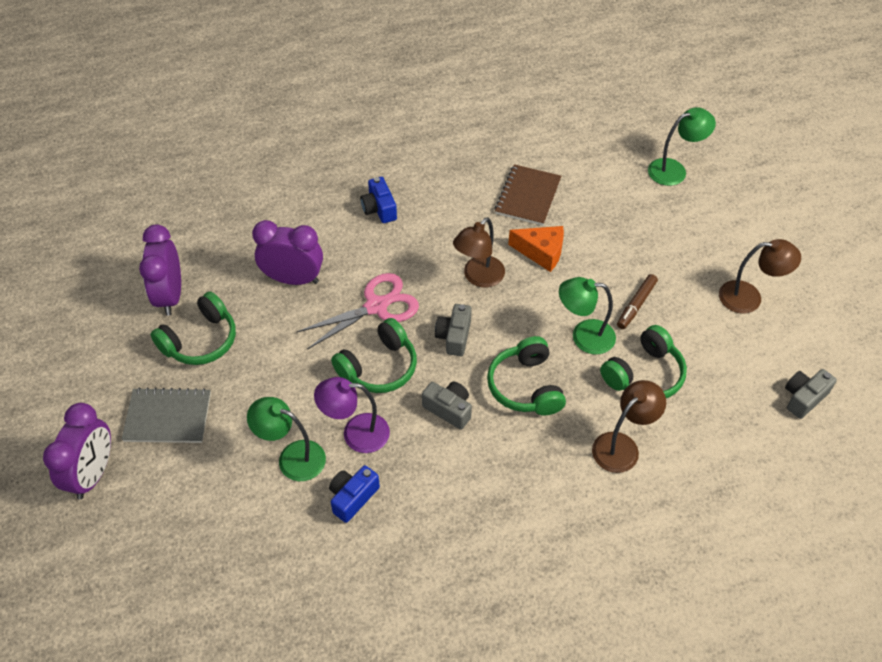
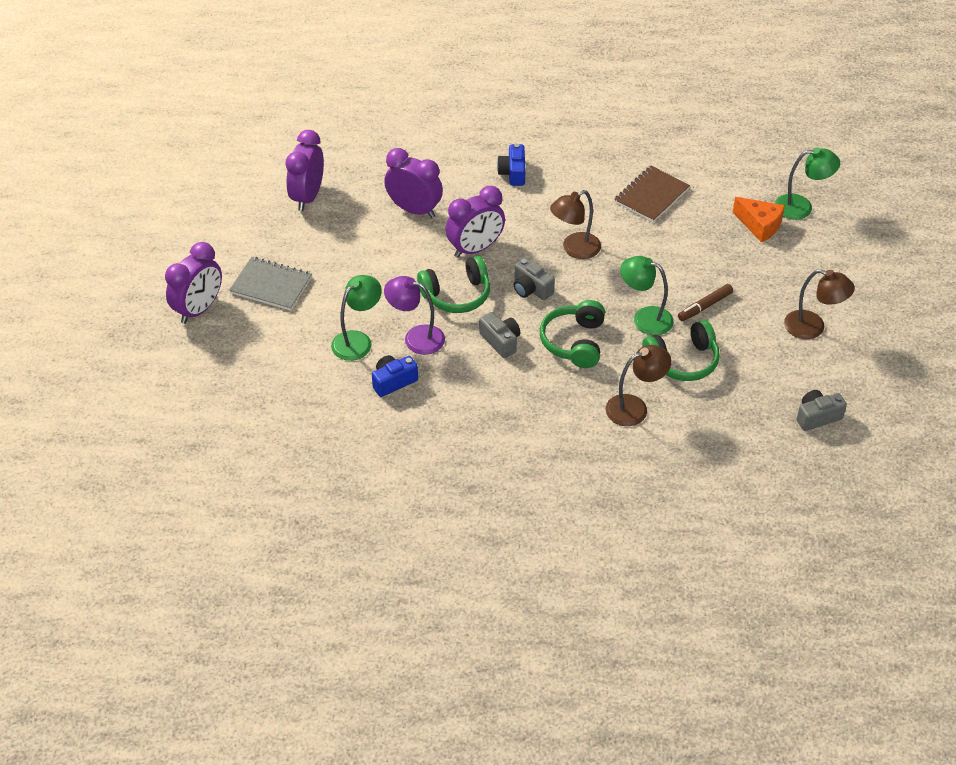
camera: 20 degrees right, 5 degrees down
(200, 340) = (319, 237): green headphones -> none
(292, 457) = (357, 340): green lamp -> green lamp turned 90 degrees clockwise
(376, 306) = (475, 249): pink scissors -> purple clock
(454, 336) = (531, 289): grey camera -> grey camera turned 75 degrees counterclockwise
(541, 252) = (640, 244): orange cheese -> orange cheese (759, 225)

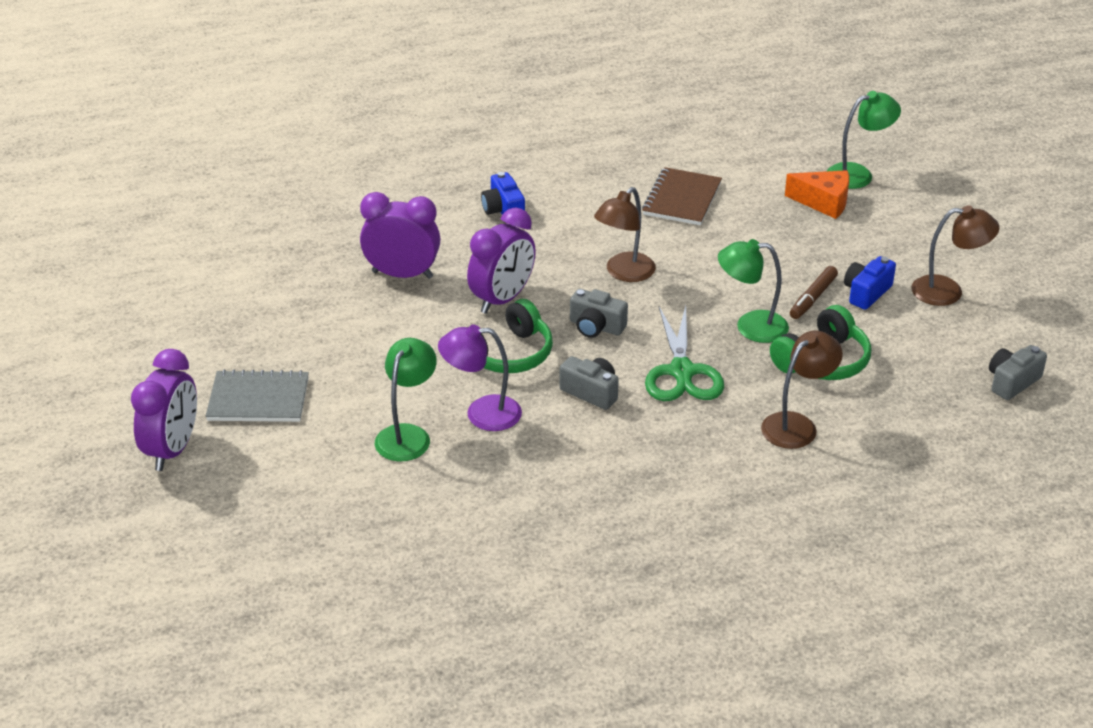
camera: 20 degrees left, 10 degrees down
(307, 197) = (256, 290): purple clock -> none
(393, 381) = (480, 470): blue camera -> blue camera (866, 293)
(574, 342) = (682, 372): green headphones -> green scissors

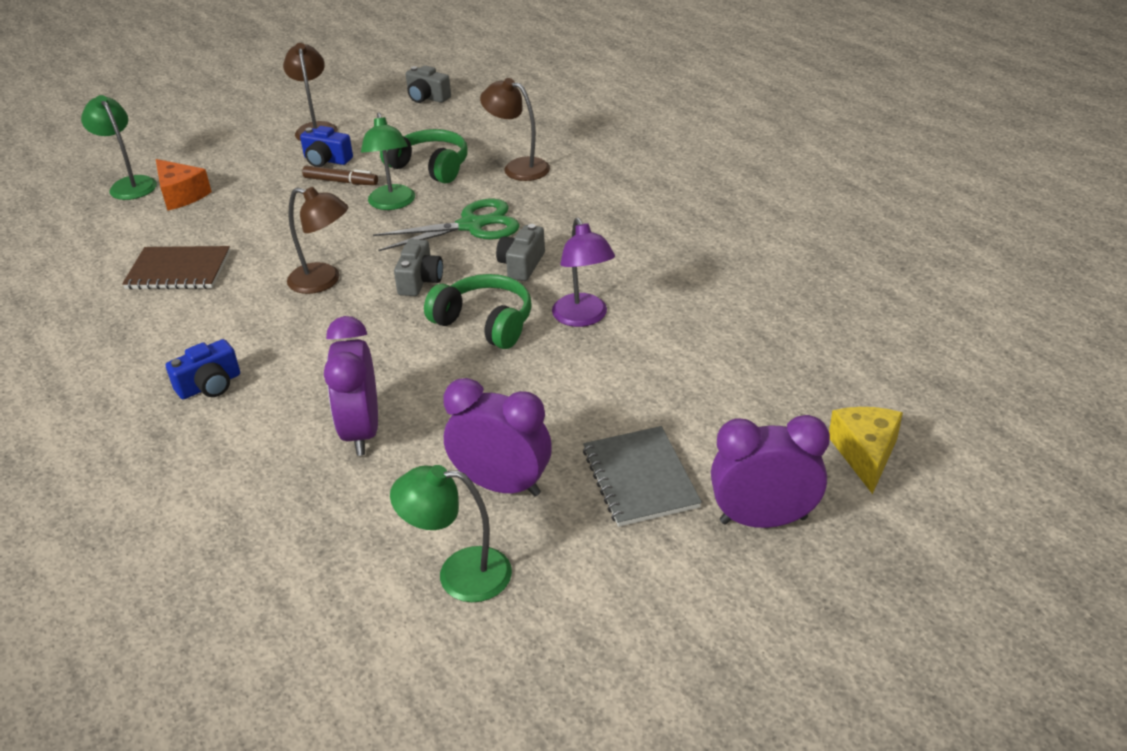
camera: 105 degrees left, 0 degrees up
(197, 530) = (865, 454): none -> yellow cheese
(407, 435) = (639, 355): green lamp -> green lamp (459, 574)
(502, 299) = (391, 346): purple clock -> purple clock (501, 485)
(823, 202) = (181, 195): orange cheese -> orange cheese turned 135 degrees clockwise

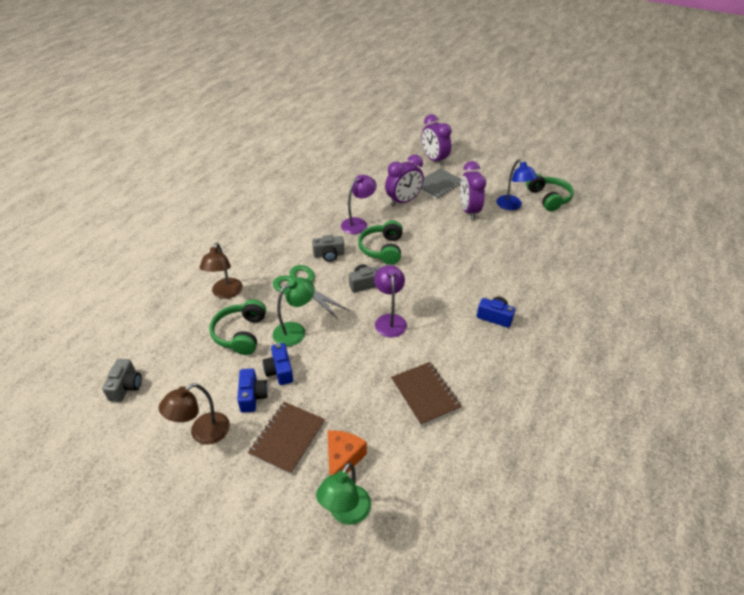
camera: 120 degrees left, 5 degrees up
(248, 170) = (287, 438): none -> brown notebook
(324, 281) = (389, 320): brown lamp -> purple lamp
(341, 181) = (279, 371): brown marker -> blue camera
(361, 431) = (476, 255): purple clock -> purple clock (403, 201)
(429, 673) = (548, 198): none -> green headphones
(459, 574) = (512, 206): green lamp -> blue lamp
(865, 454) = (388, 149): yellow cheese -> none

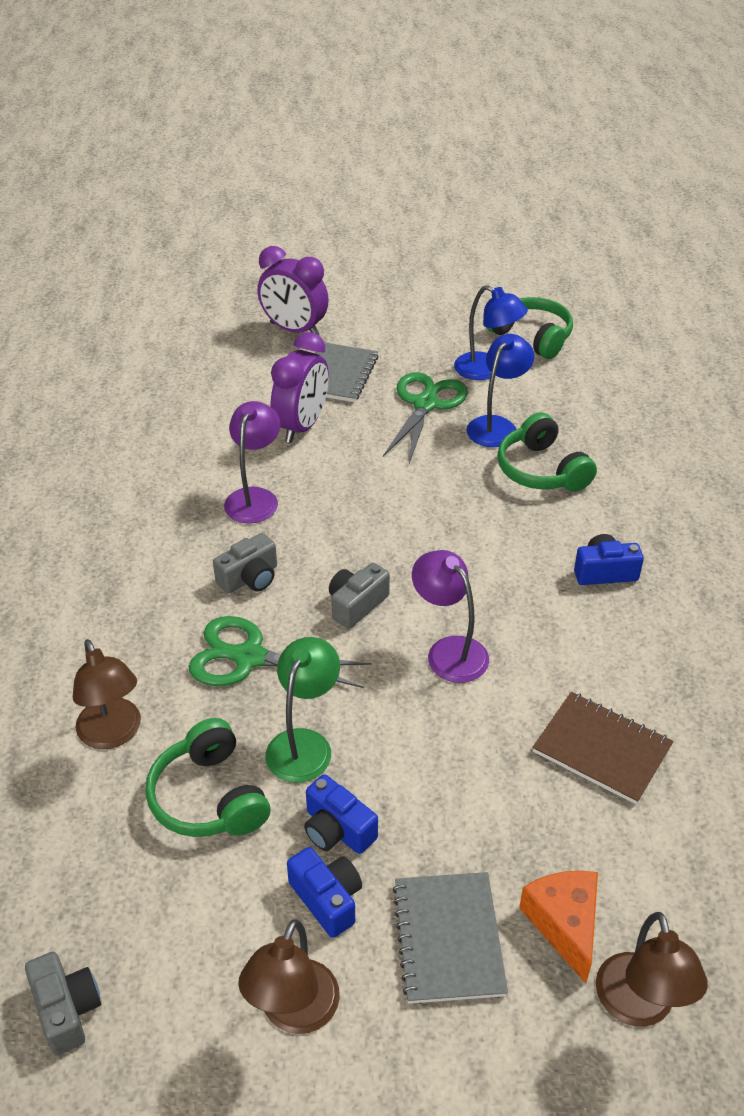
camera: 30 degrees left, 0 degrees up
(287, 438) = (448, 938): brown notebook -> grey notebook
(346, 513) = (639, 1007): green lamp -> brown lamp
(382, 249) = (336, 529): green headphones -> green headphones (541, 470)
(469, 211) = (425, 404): purple clock -> green scissors
(496, 232) = (496, 425): none -> blue lamp

